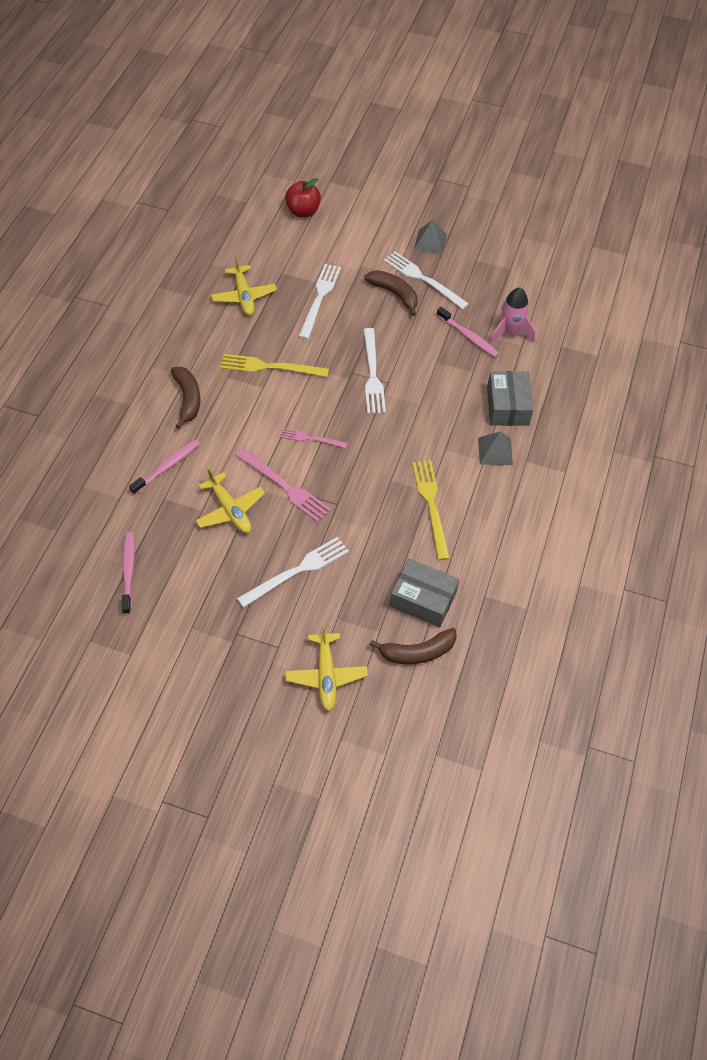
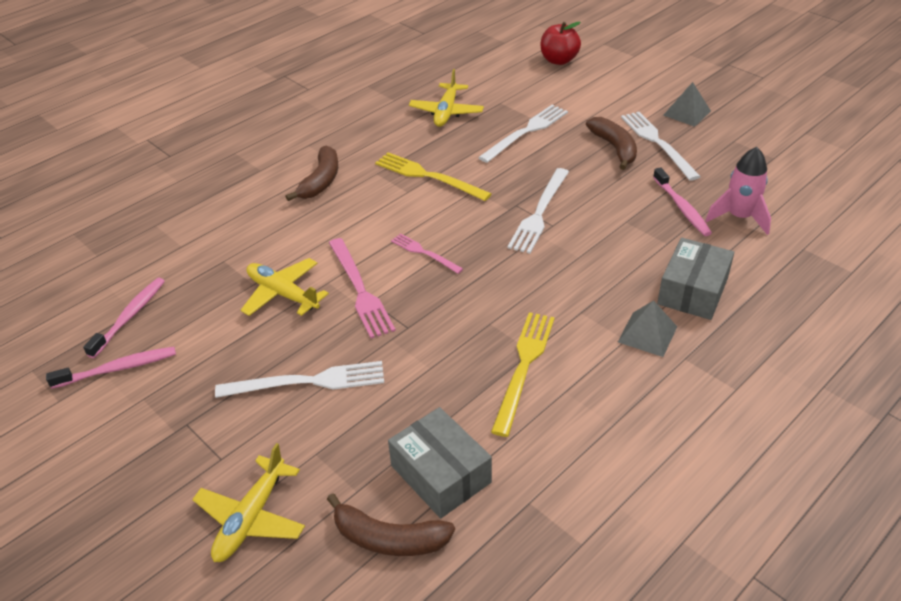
camera: 30 degrees right, 15 degrees down
(167, 466) = (251, 233): pink toothbrush -> pink toothbrush (118, 368)
(230, 510) = (282, 294): yellow plane -> yellow plane turned 135 degrees clockwise

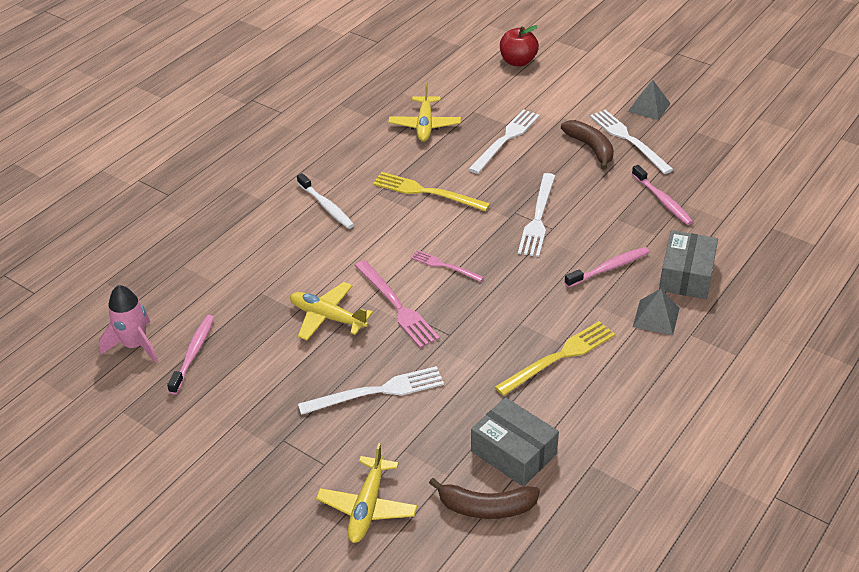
camera: 10 degrees left, 0 degrees up
(118, 368) = (202, 400): pink toothbrush -> pink toothbrush (609, 268)
(321, 181) = (326, 206): brown banana -> white toothbrush
(524, 367) = (559, 357): yellow fork -> yellow fork turned 45 degrees clockwise
(739, 217) = (713, 204): pink rocket -> pink rocket (135, 345)

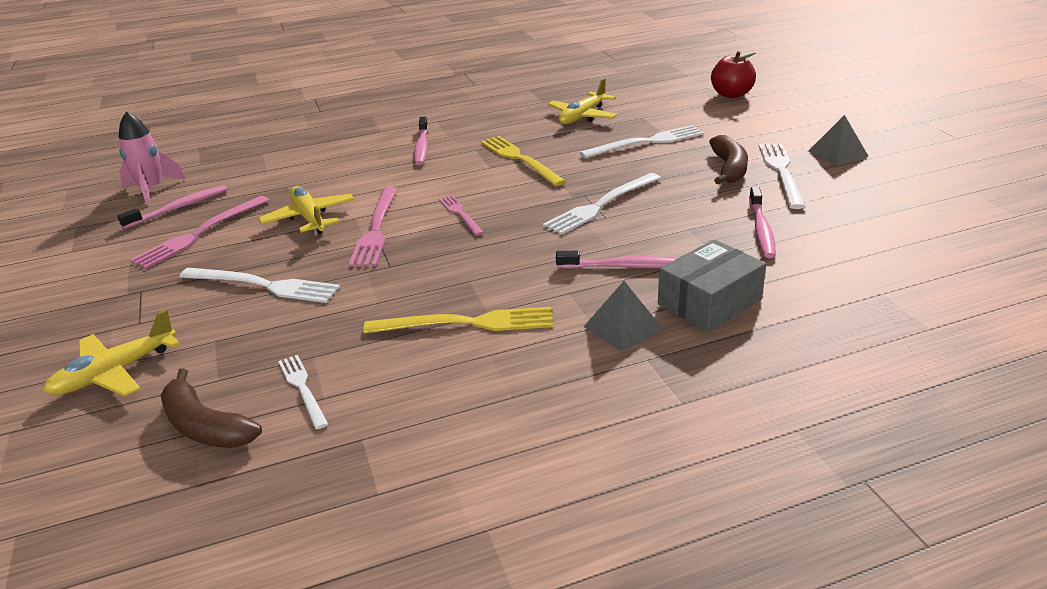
camera: 35 degrees right, 10 degrees down
(253, 370) = (199, 234): none -> pink fork
(326, 206) = (422, 147): white toothbrush -> pink toothbrush
(513, 452) = (302, 388): grey box -> white fork

